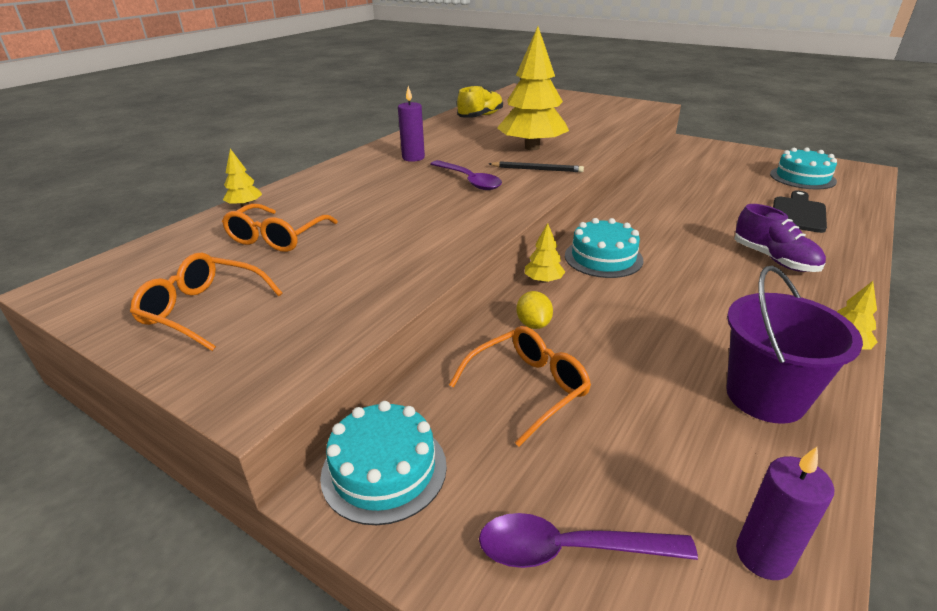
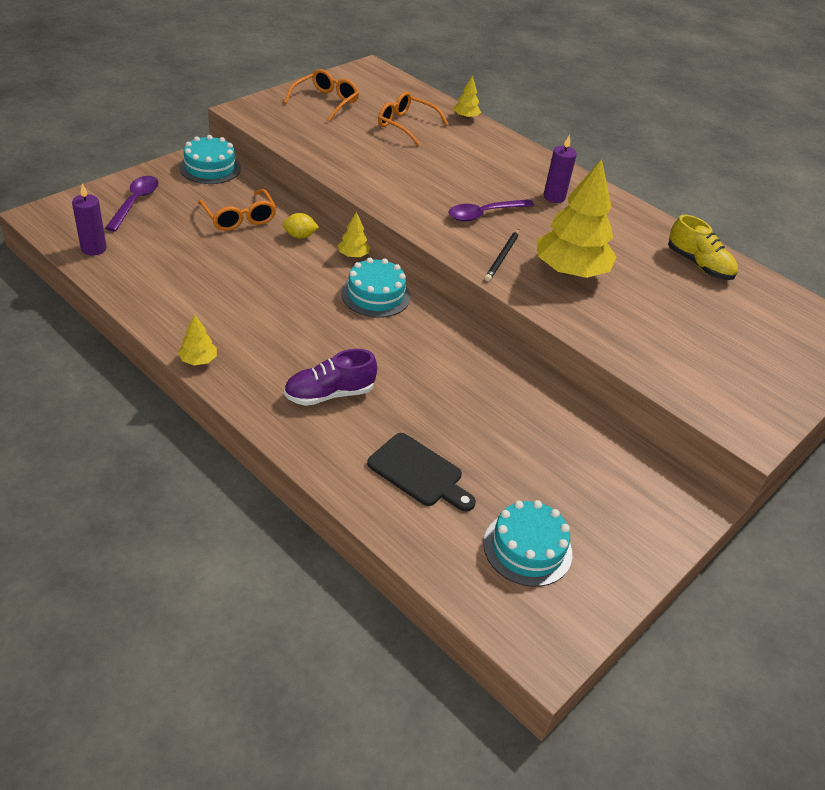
camera: 95 degrees right, 10 degrees up
(765, 396) = (177, 298): purple bucket -> none

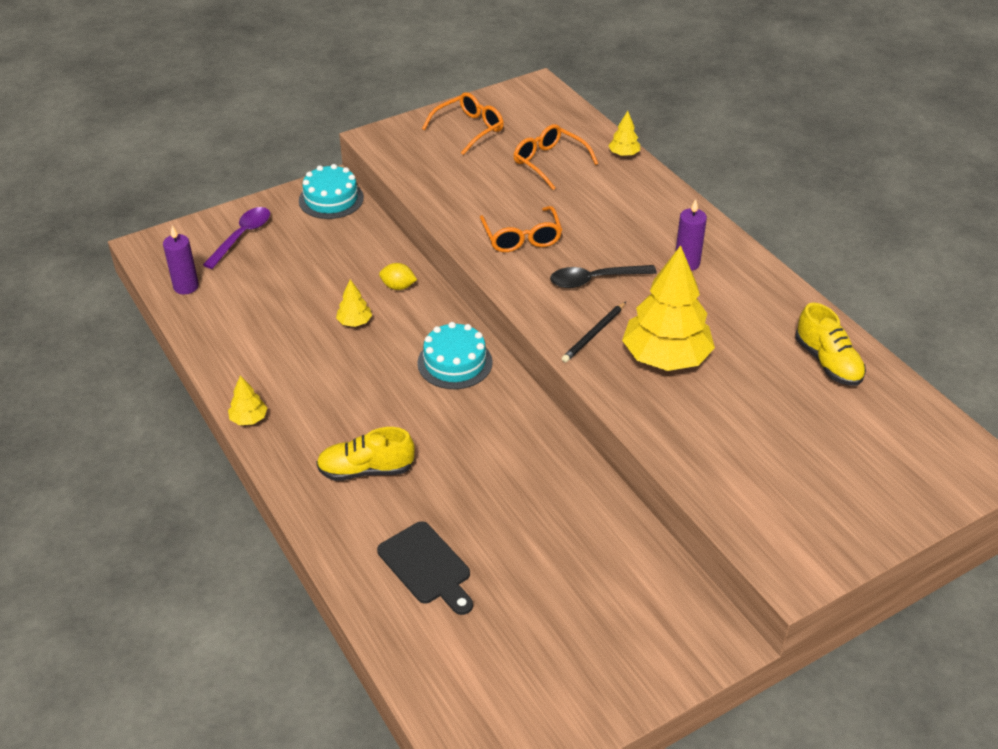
camera: 20 degrees right, 0 degrees up
(239, 218) = (342, 261): orange glasses -> orange glasses (522, 238)
(329, 394) = (366, 470): purple shoe -> yellow shoe
(353, 255) = (447, 313): yellow tree -> yellow tree (354, 322)
(484, 214) = (595, 280): purple spoon -> black spoon
(527, 548) = (509, 663): turquoise cake -> none

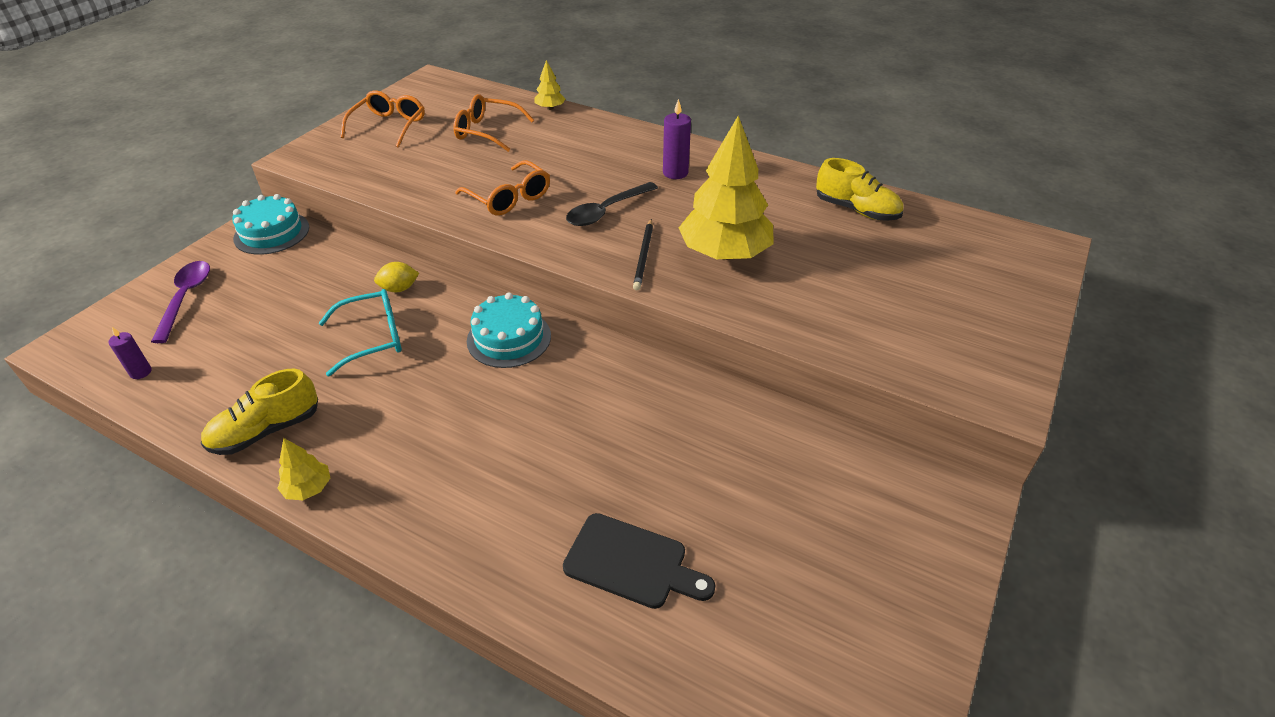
camera: 30 degrees left, 0 degrees up
(186, 286) = (141, 372): purple candle -> purple candle, size x0.64
(354, 322) = (373, 338): yellow tree -> turquoise glasses
(366, 470) = (489, 486): yellow shoe -> yellow shoe (266, 431)

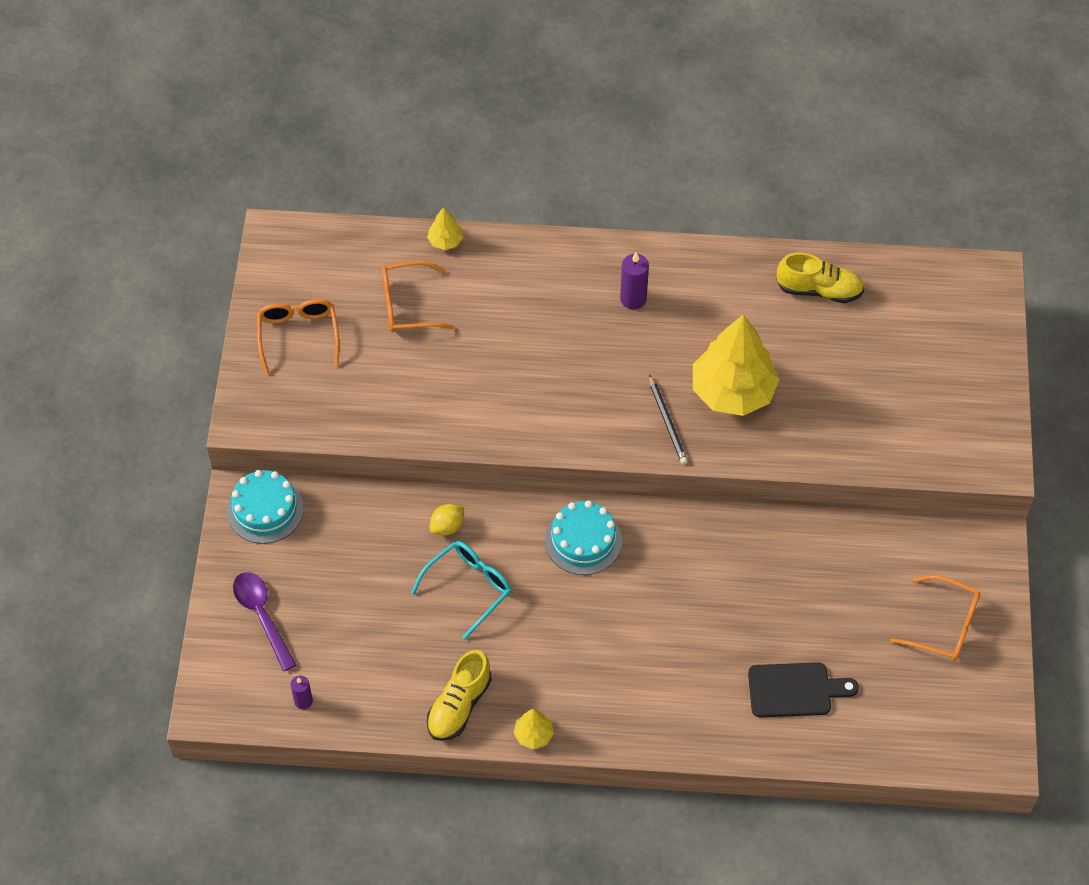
camera: 25 degrees left, 15 degrees up
(509, 198) = (501, 395): orange glasses -> orange glasses (944, 626)
(606, 211) = (601, 377): black spoon -> none

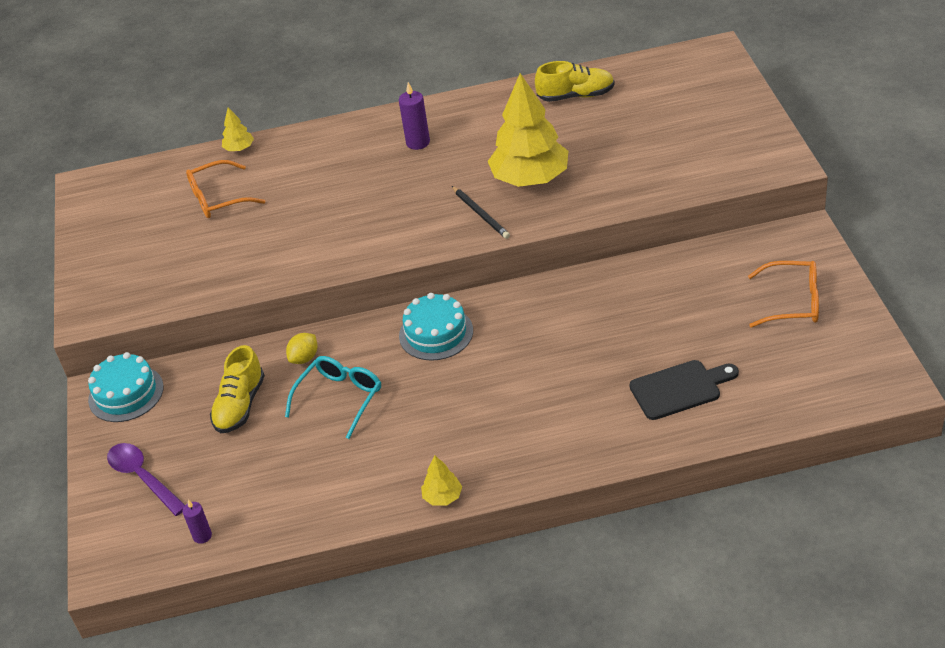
camera: 10 degrees left, 15 degrees down
(298, 335) = (123, 245): orange glasses -> none
(459, 705) = (360, 494): yellow shoe -> yellow shoe (240, 405)

